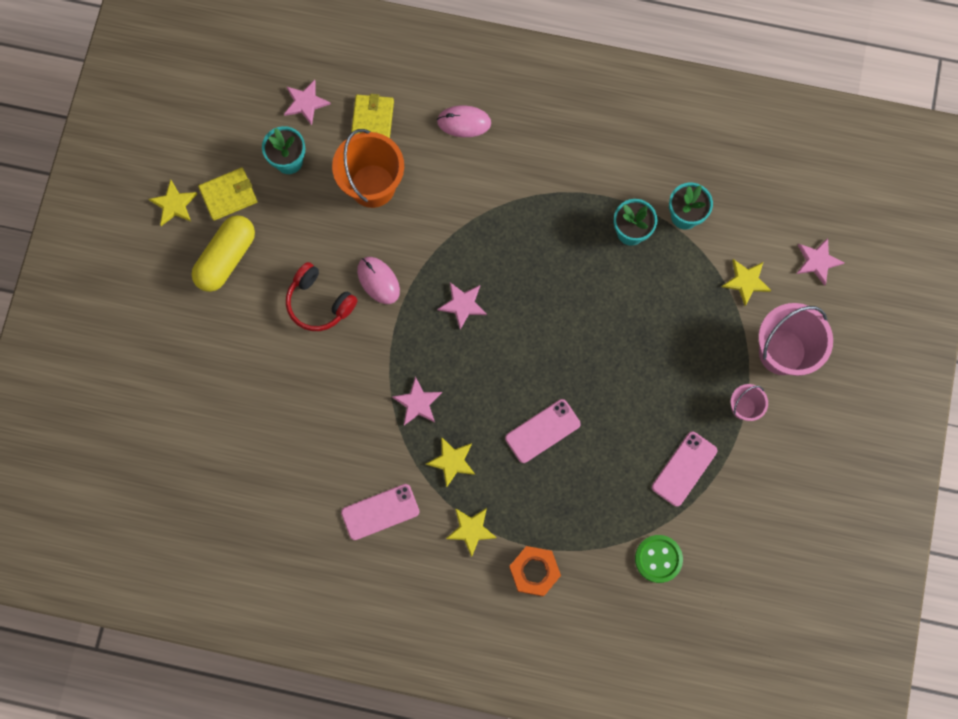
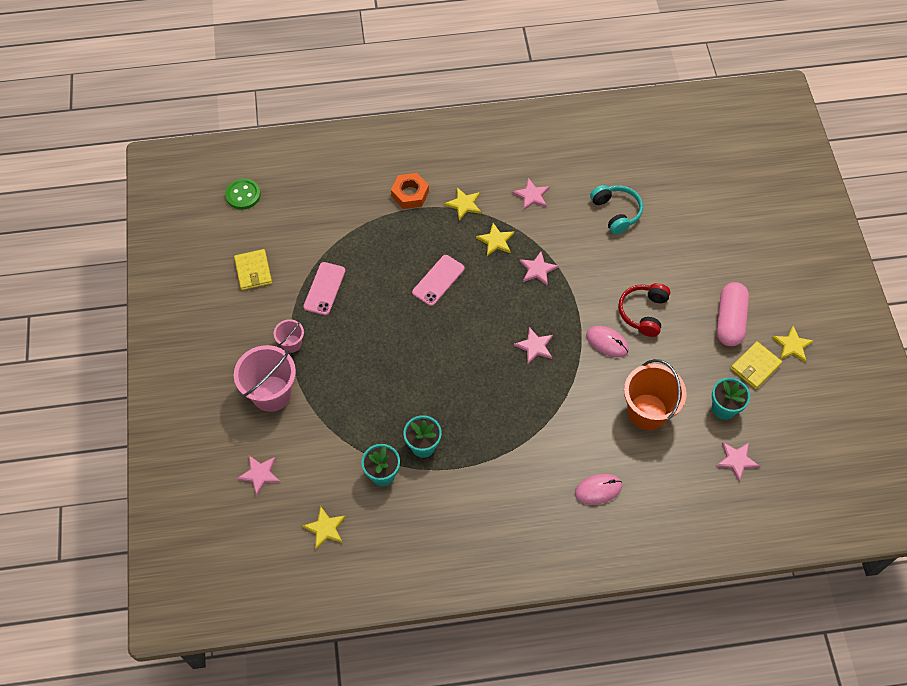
camera: 160 degrees right, 15 degrees down
(226, 258) = (729, 320): yellow capsule -> pink capsule
(286, 449) = (616, 212): none -> turquoise headphones
(319, 303) = (643, 312): red headphones -> red headphones turned 90 degrees counterclockwise
(372, 120) = (674, 464): yellow wallet -> yellow wallet (253, 271)
(380, 512) = (531, 195): pink phone -> pink star
(658, 559) = (325, 227): green button -> green button (243, 195)
(746, 281) = (315, 438): yellow star -> yellow star (325, 528)

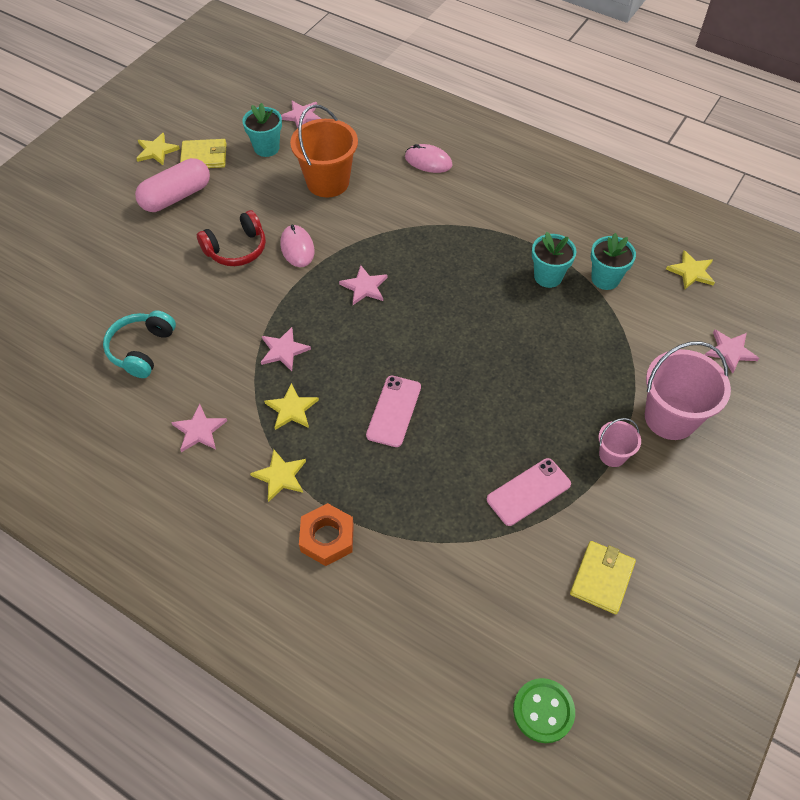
camera: 140 degrees left, 5 degrees down
(438, 280) = (394, 411): pink phone -> pink phone turned 60 degrees counterclockwise

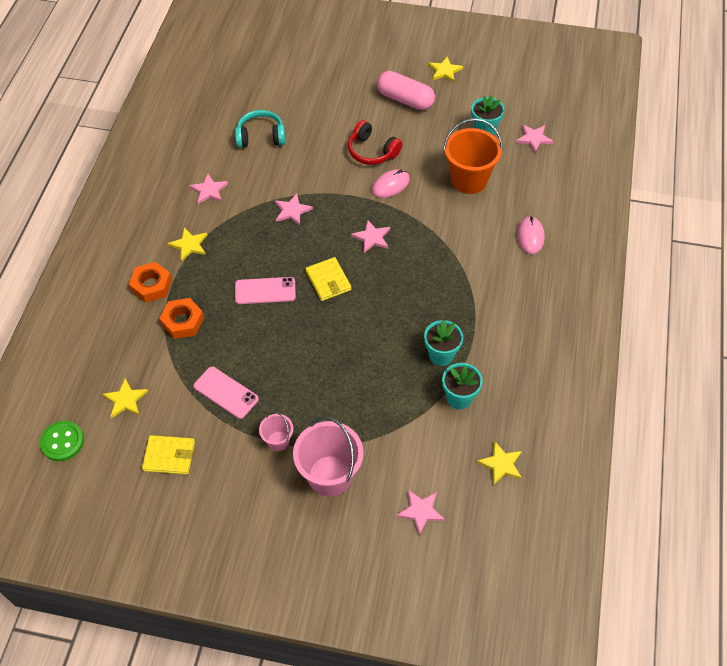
camera: 70 degrees right, 0 degrees up
(204, 156) = (454, 99): yellow wallet -> yellow wallet (328, 280)
(292, 409) = (244, 232): yellow star -> yellow star (125, 400)
(403, 514) = (183, 321): none -> orange nut

